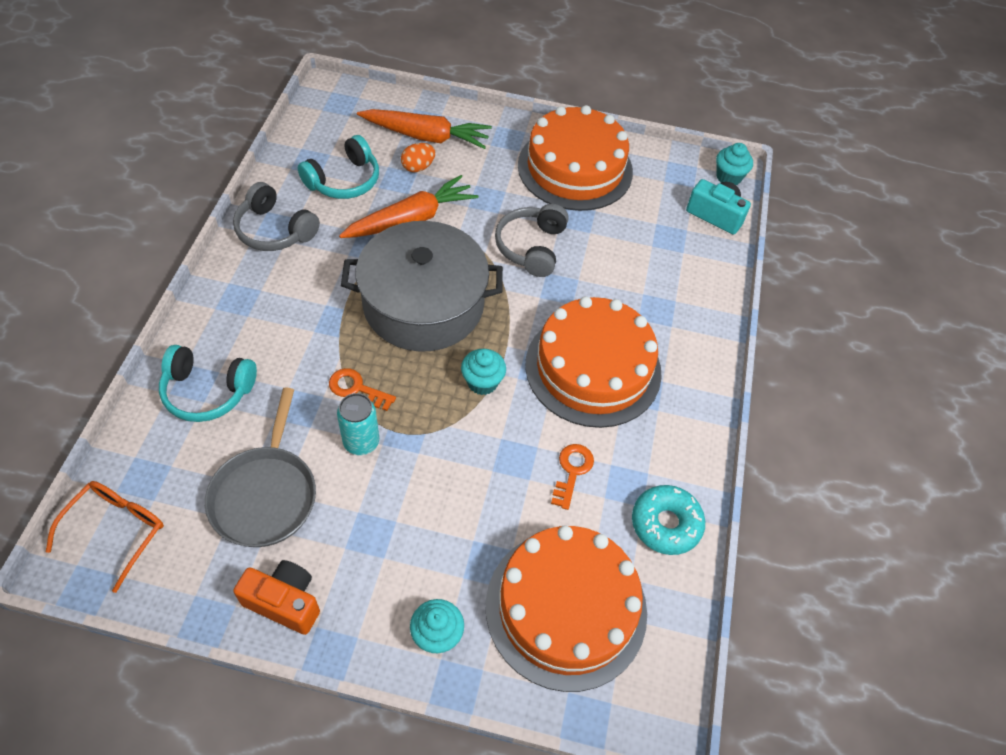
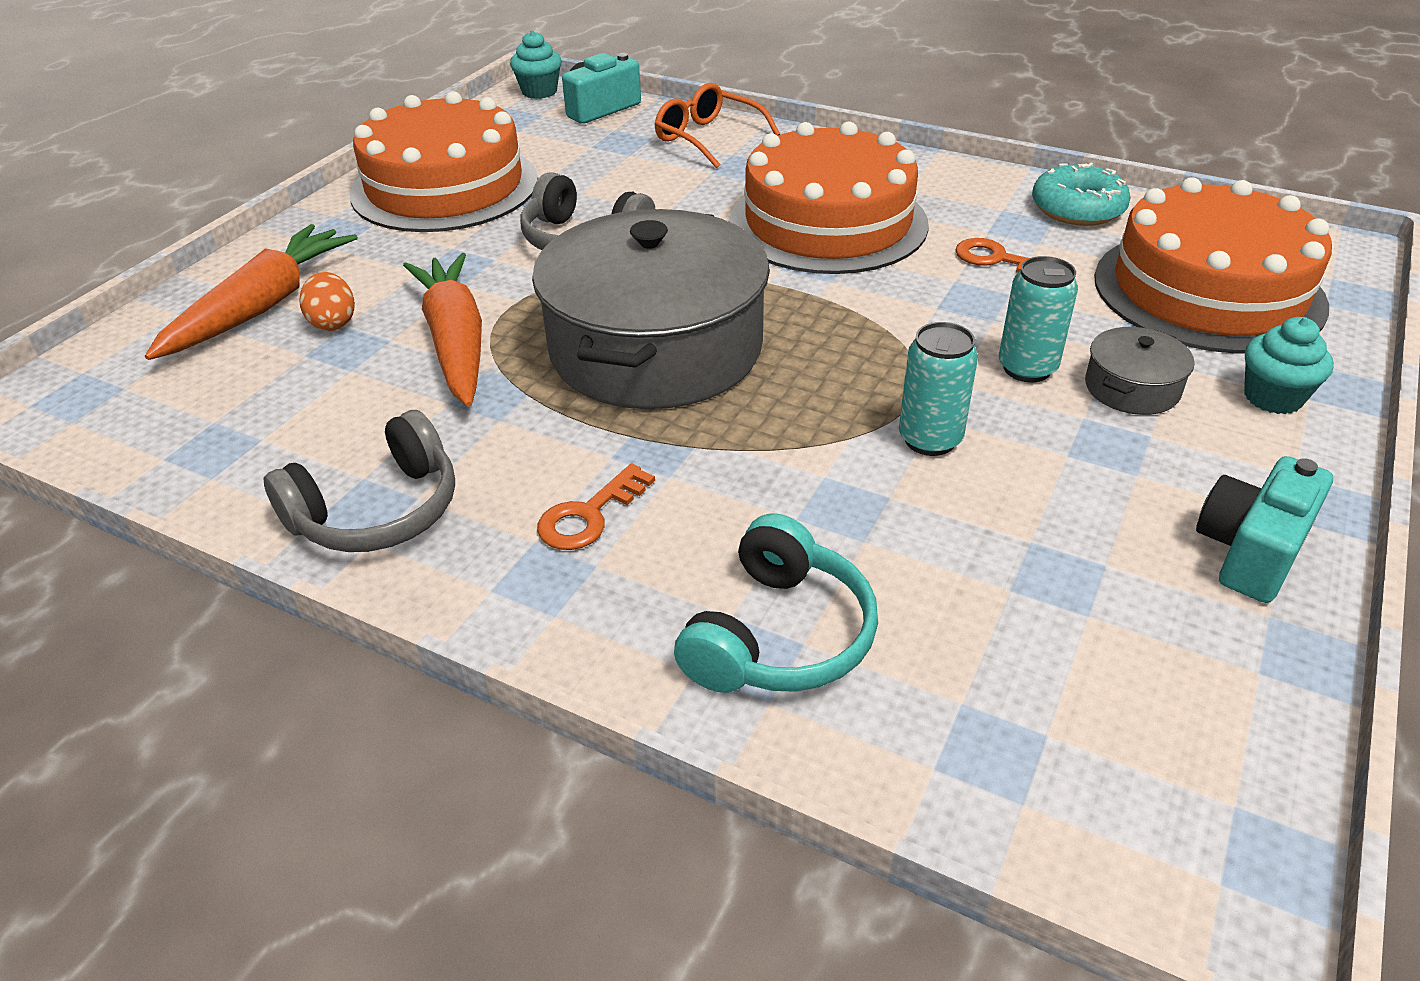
camera: 70 degrees left, 15 degrees down
(116, 531) = (1128, 804): orange glasses -> orange glasses (708, 138)
(265, 495) = (1035, 563): grey pan -> none
(284, 602) = (1250, 551): orange camera -> turquoise camera
(344, 180) = (303, 409): turquoise headphones -> none
(356, 388) = (816, 435): orange key -> orange key (589, 515)
(431, 549) = (1132, 388): none -> grey pot
(441, 490) = (1027, 368): none -> turquoise can
(482, 382) = (831, 311): turquoise cupcake -> none

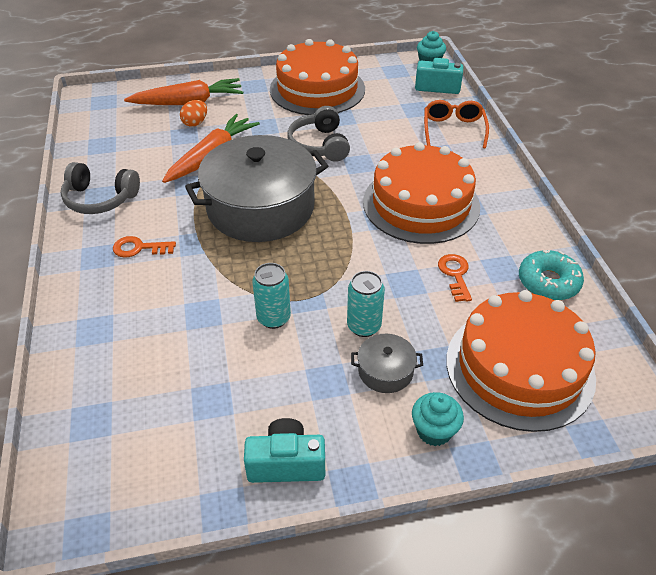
camera: 50 degrees right, 5 degrees up
(779, 636) = (111, 332): turquoise headphones -> none

